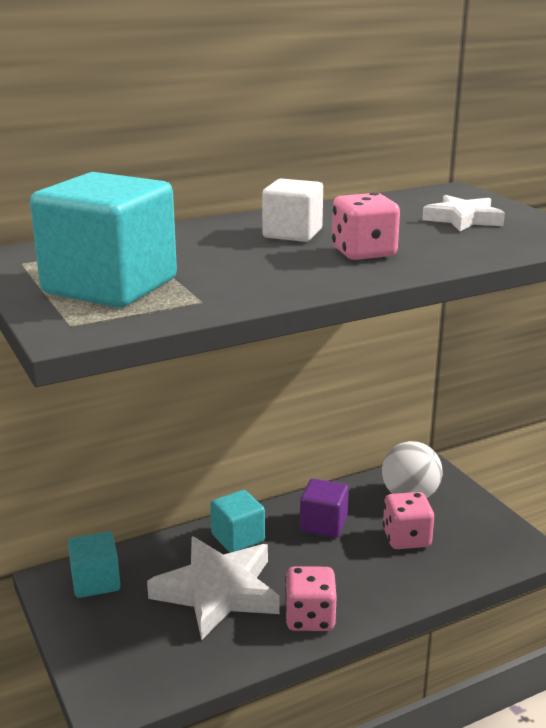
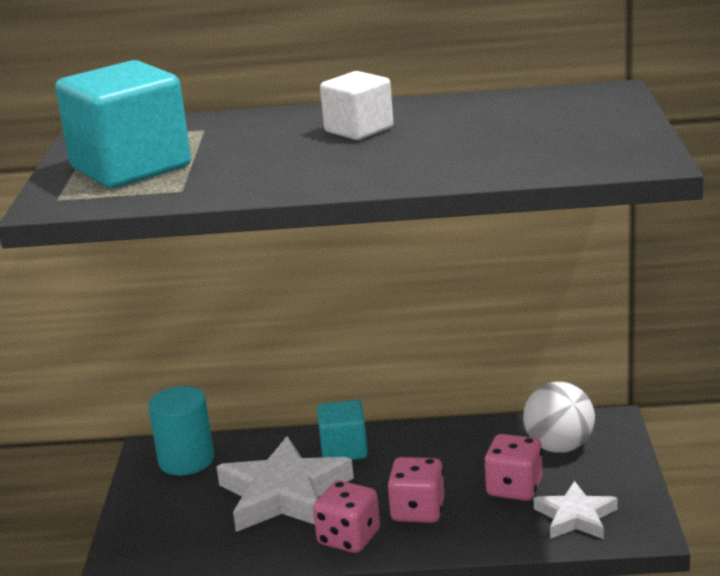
camera: 30 degrees right, 0 degrees up
(96, 582) = (186, 460): turquoise cube -> turquoise cylinder
(323, 524) = (440, 455): purple cube -> none
(363, 253) = (392, 158): pink dice -> pink dice (418, 511)
(463, 219) = (557, 128): white star -> white star (575, 517)

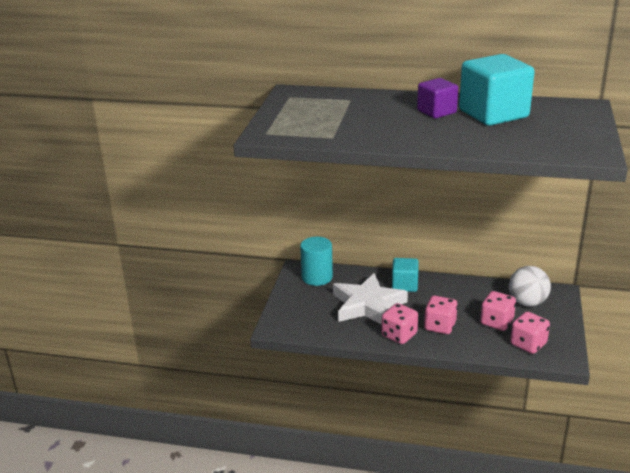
camera: 10 degrees right, 5 degrees up
(131, 168) = (307, 119): turquoise cube -> turquoise cube (493, 114)
(359, 130) = (436, 112): white cube -> purple cube
(575, 517) = (528, 344): white star -> pink dice

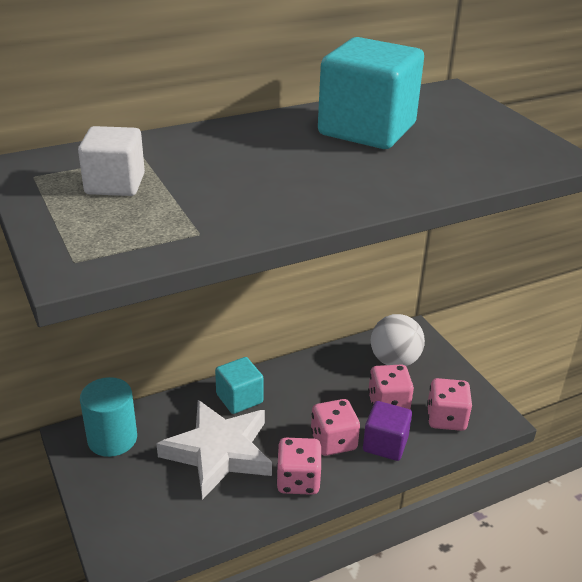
camera: 40 degrees left, 5 degrees up
(321, 108) = (115, 184): none -> white cube
(436, 112) = (292, 145): purple cube -> purple cube (385, 444)

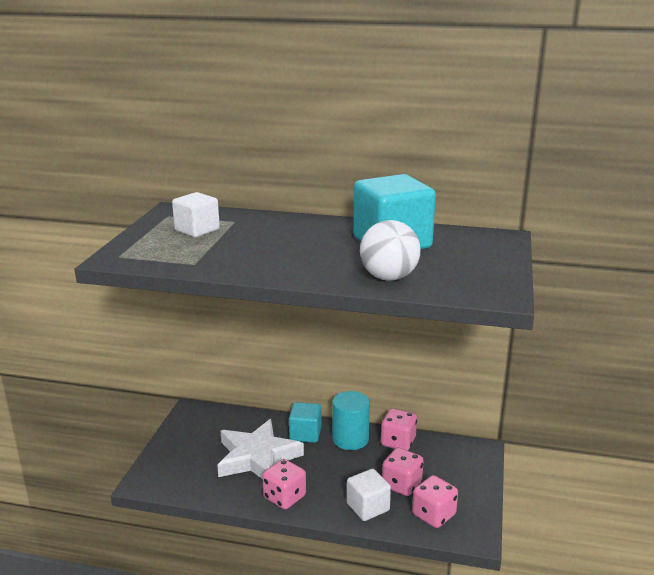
camera: 40 degrees right, 10 degrees down
(112, 439) = (208, 421): turquoise cylinder -> turquoise cylinder (350, 439)
(333, 441) = (334, 487): pink dice -> pink dice (398, 442)
(385, 444) = (368, 507): purple cube -> white cube
(394, 361) = (441, 461): white ball -> white ball (388, 277)

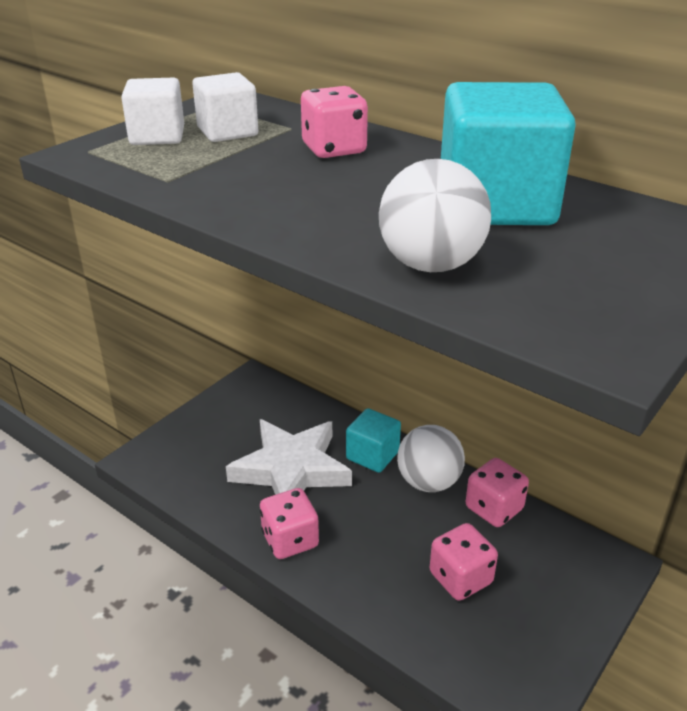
camera: 25 degrees right, 10 degrees up
(350, 439) = (428, 482): turquoise cylinder -> white ball
(368, 507) = (391, 596): white cube -> white cube (157, 136)
(433, 515) = (480, 645): pink dice -> pink dice (334, 149)

